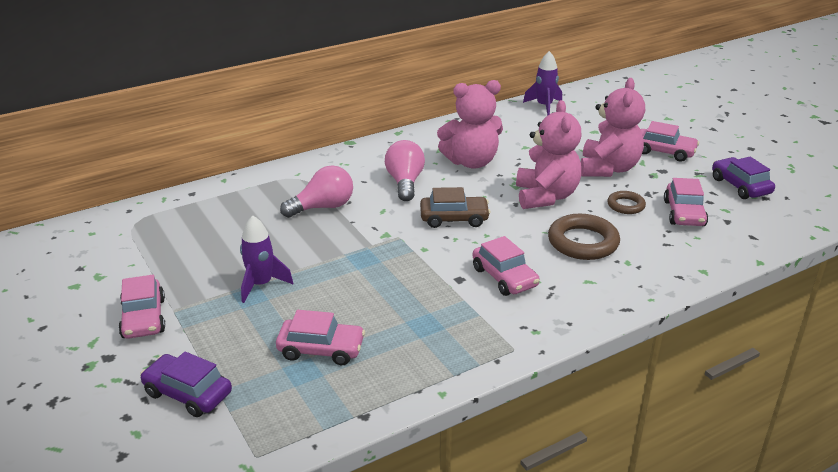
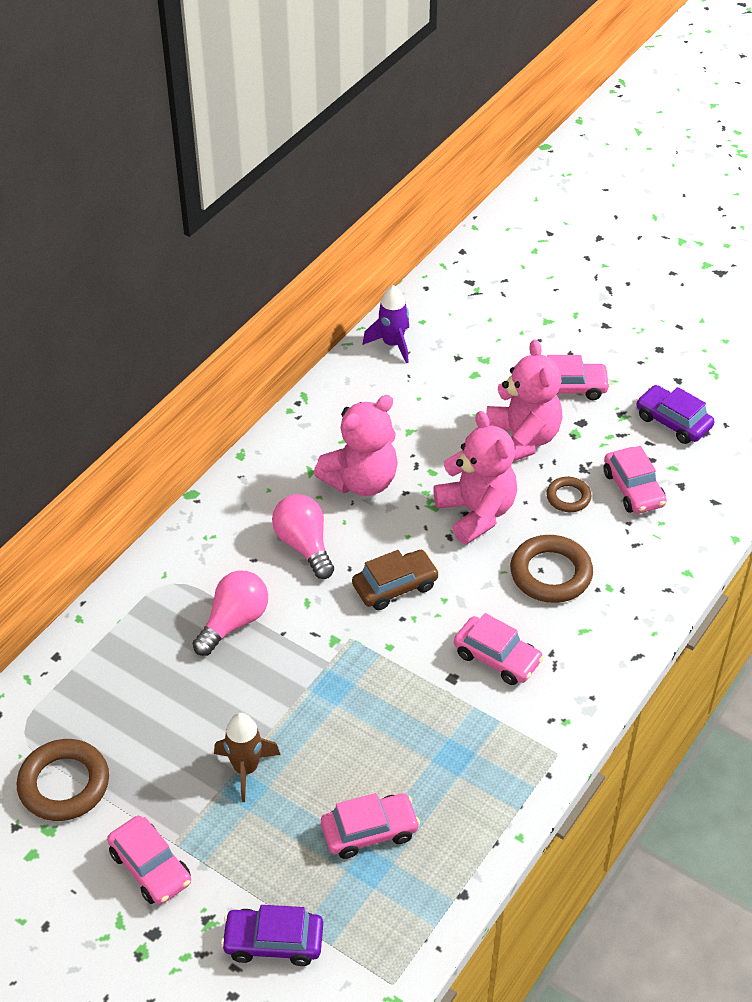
camera: 25 degrees left, 15 degrees up
(132, 256) = (64, 784): none -> brown ring
(261, 285) = (246, 769): purple rocket -> brown rocket

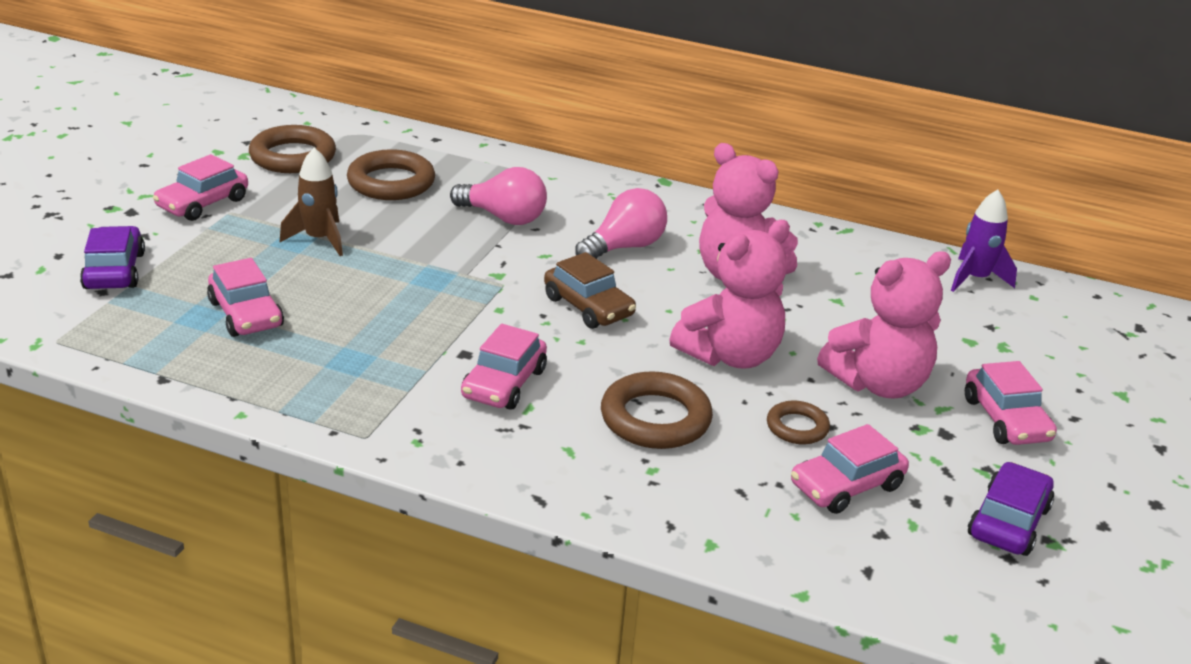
camera: 75 degrees right, 15 degrees down
(144, 702) = (391, 182): none -> brown ring

